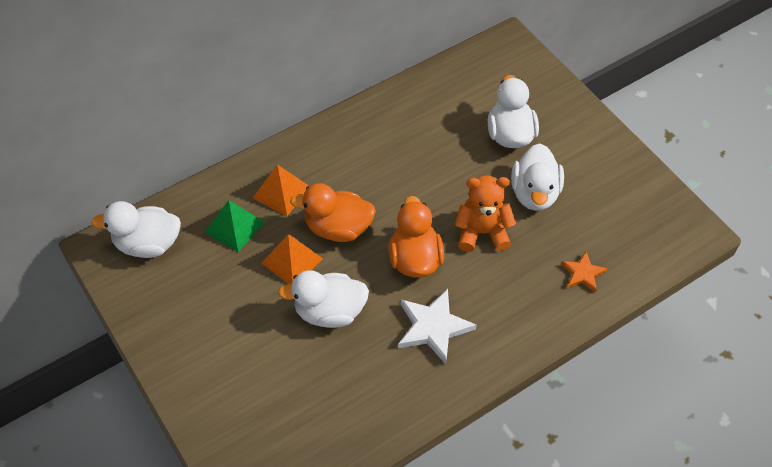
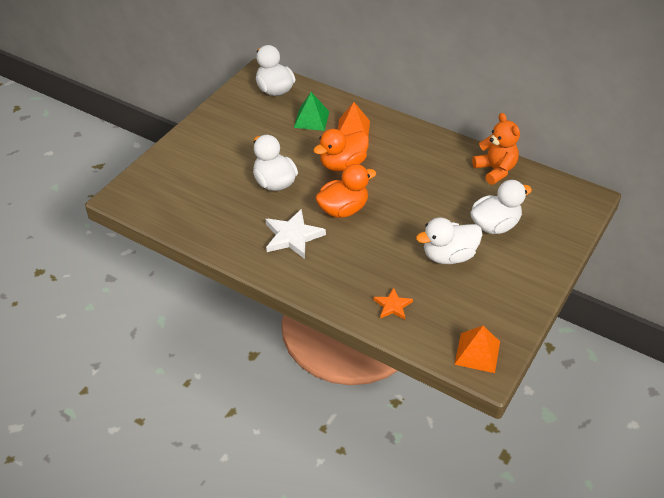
camera: 65 degrees right, 10 degrees down
(292, 261) = (302, 152): orange pyramid -> orange pyramid (477, 352)
(338, 228) = (343, 164): orange duck -> orange duck turned 105 degrees counterclockwise
(482, 232) = (390, 237): orange teddy bear -> orange teddy bear (495, 170)

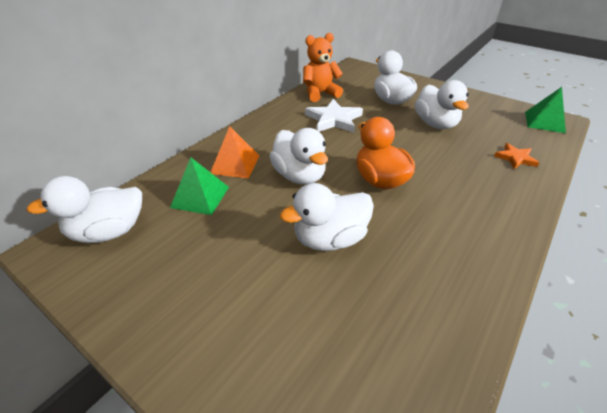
camera: 85 degrees left, 5 degrees down
(292, 236) = (436, 224): white star -> white star (334, 119)
(343, 164) = (299, 176): orange duck -> white duck
(477, 352) = (544, 122): orange pyramid -> green pyramid

